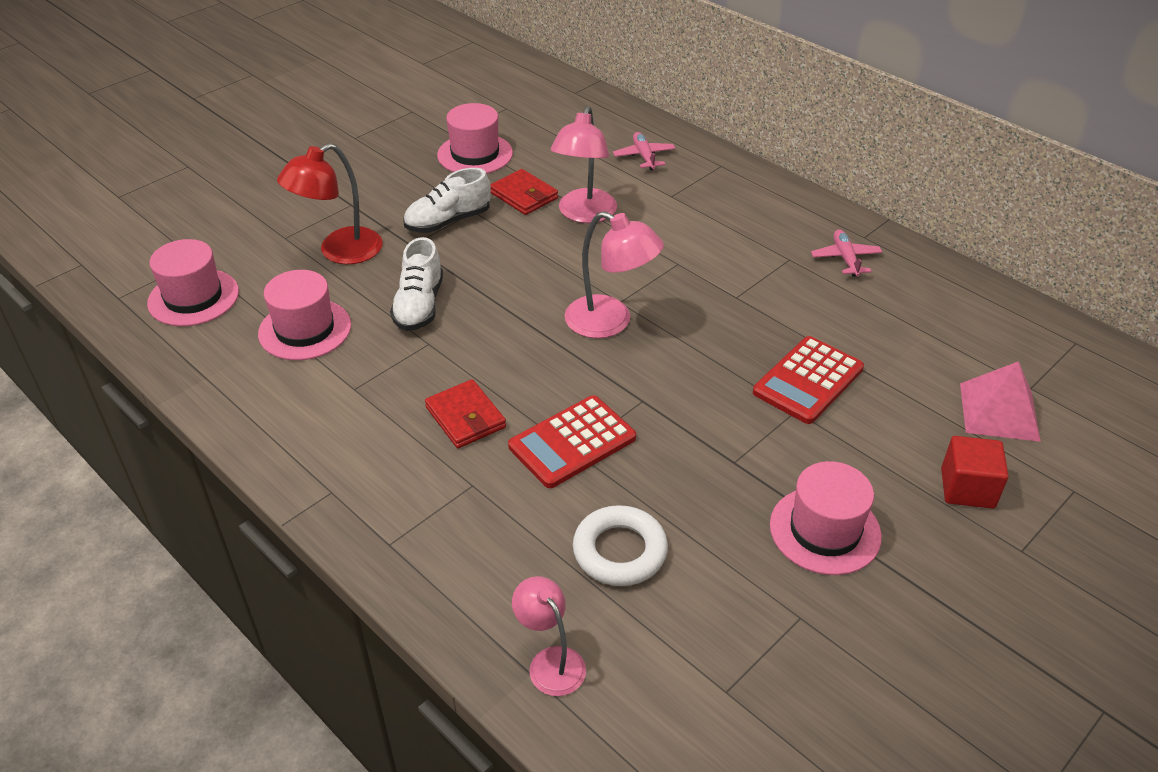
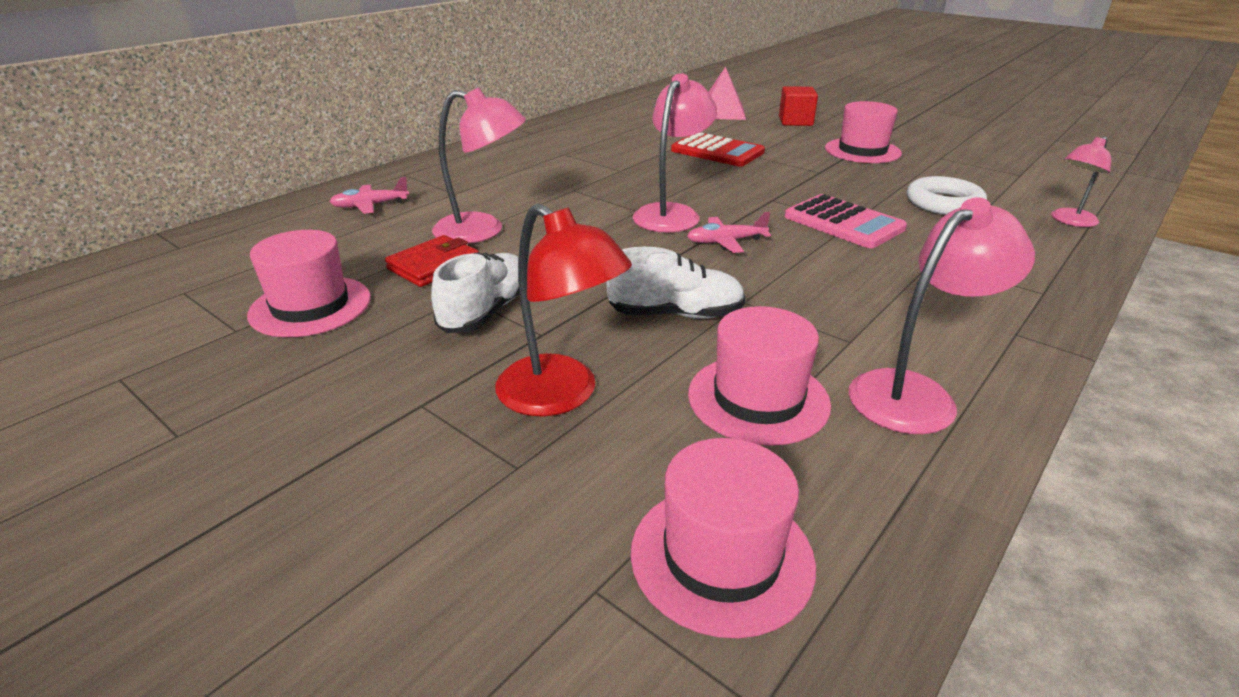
camera: 95 degrees left, 10 degrees down
(280, 403) = (915, 393): none -> pink lamp
(448, 221) = (486, 311): white shoe -> white shoe turned 120 degrees counterclockwise
(465, 417) = (848, 270): red wallet -> none
(572, 442) = (843, 223): red calculator -> pink calculator
(845, 258) = (562, 138): pink plane -> pink plane (726, 242)

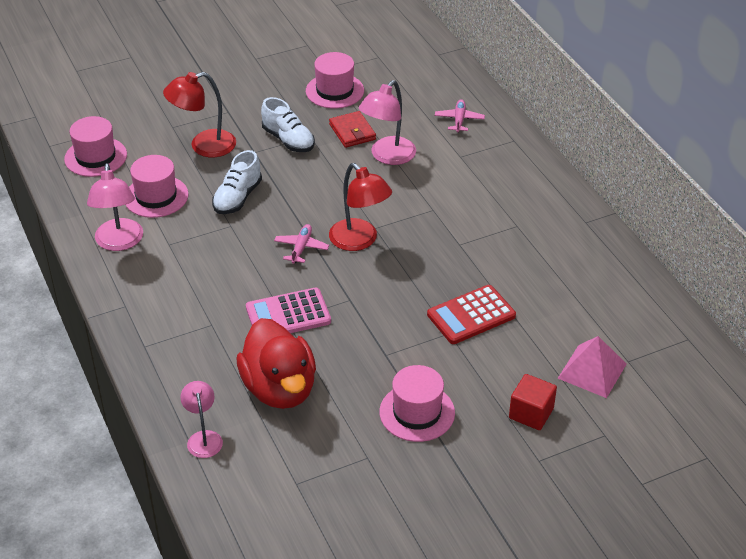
camera: 115 degrees right, 10 degrees up
(672, 213) = (359, 241): pink lamp -> red lamp
(944, 203) = (279, 389): white ring -> red duck

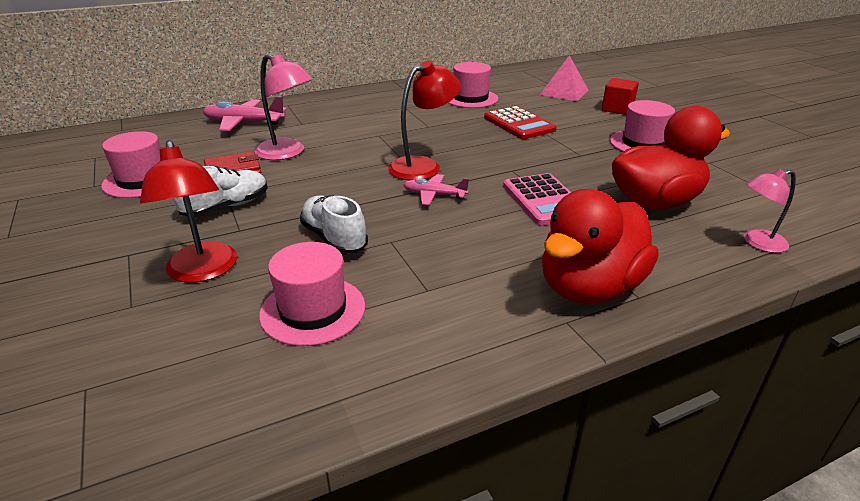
camera: 90 degrees left, 10 degrees down
(95, 157) = (167, 397): pink hat -> pink hat (470, 98)
(119, 242) = (423, 341): pink lamp -> none
(158, 322) = (589, 287): none -> red duck
(237, 198) = (334, 238): white shoe -> white shoe turned 150 degrees counterclockwise
(459, 120) = (244, 123): pink plane -> pink plane, size x1.63

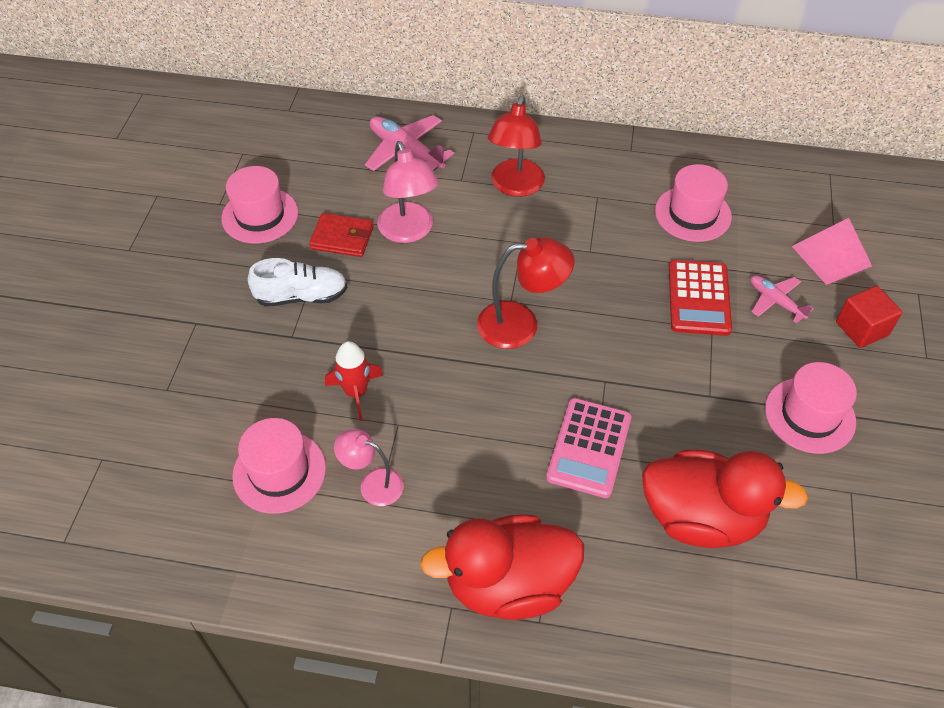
camera: 35 degrees right, 20 degrees up
(203, 271) = (234, 377): red lamp -> red lamp (515, 187)
(334, 238) = (356, 393): white shoe -> red rocket
(434, 195) = (490, 379): pink plane -> pink plane (775, 302)
(757, 243) = (736, 636): pink lamp -> pink lamp (373, 484)

